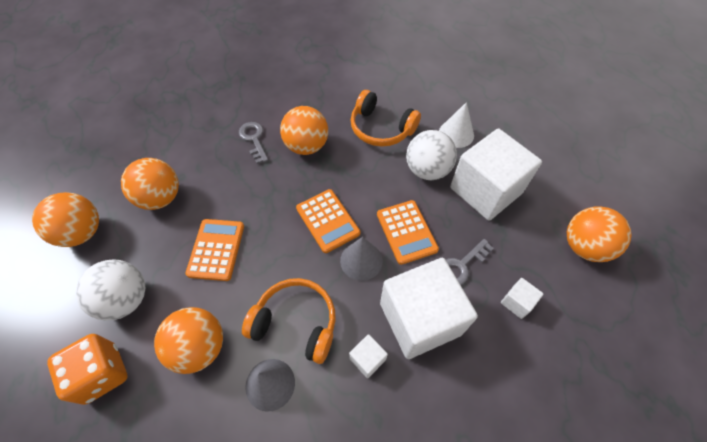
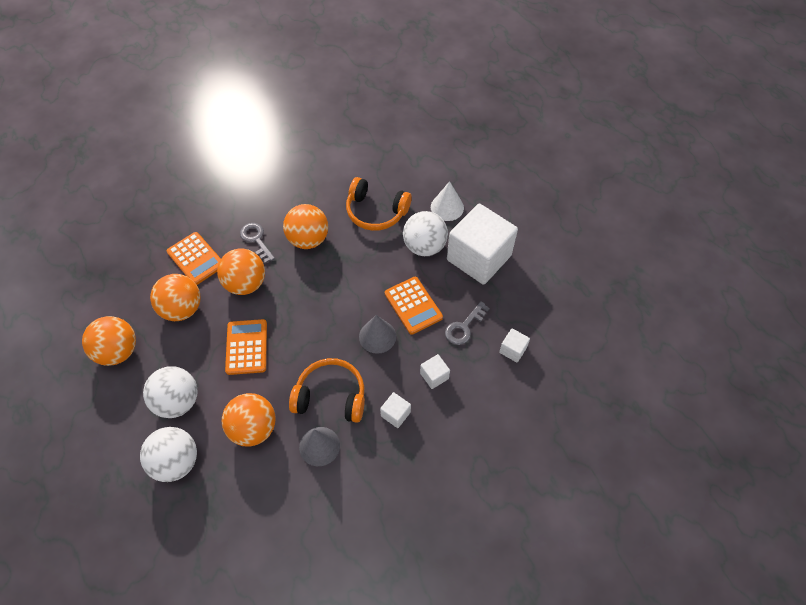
camera: 10 degrees left, 0 degrees up
(102, 373) = (176, 462): orange dice -> white ball
(327, 221) = (341, 306): orange calculator -> orange calculator (196, 258)
(420, 319) = (434, 376): white cube -> white cube, size x0.41
(584, 246) = (566, 295): orange ball -> orange ball (246, 283)

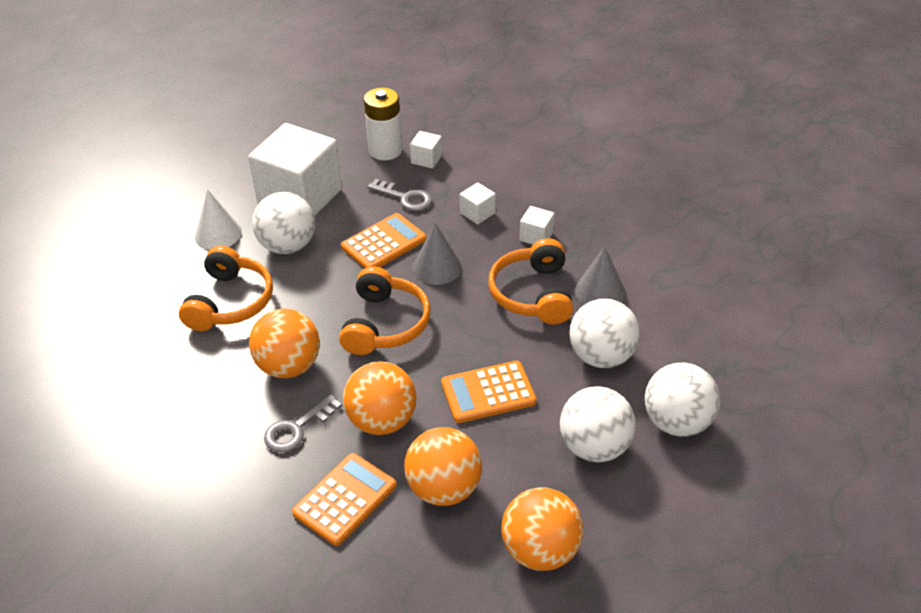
camera: 100 degrees left, 15 degrees down
(253, 428) = (601, 356): orange ball -> white ball
(329, 296) = (385, 324): none -> orange headphones
(530, 321) = (385, 150): none -> white battery

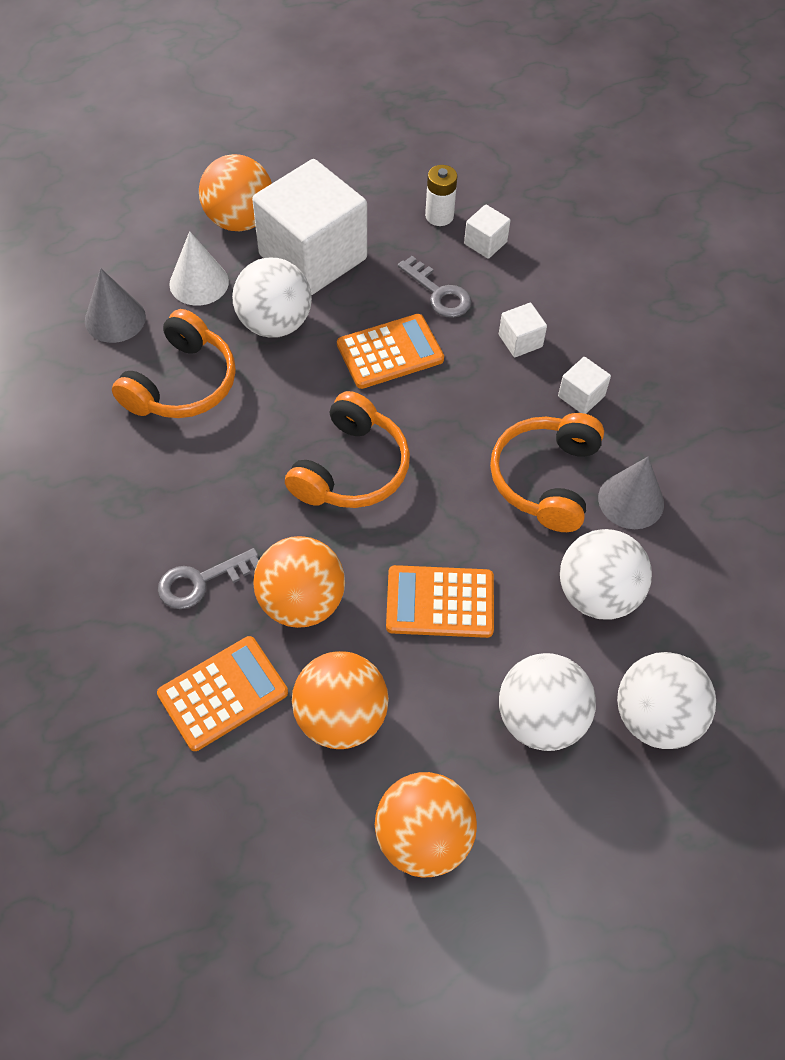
camera: 15 degrees right, 15 degrees up
(289, 366) = (220, 493): orange ball -> orange ball (239, 220)
(385, 150) = (439, 216): white battery -> white battery, size x0.65
(437, 267) = (442, 406): grey cone -> grey cone (115, 319)

